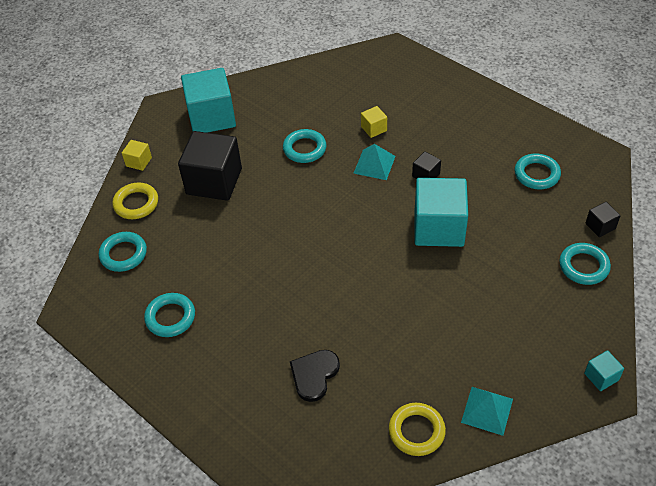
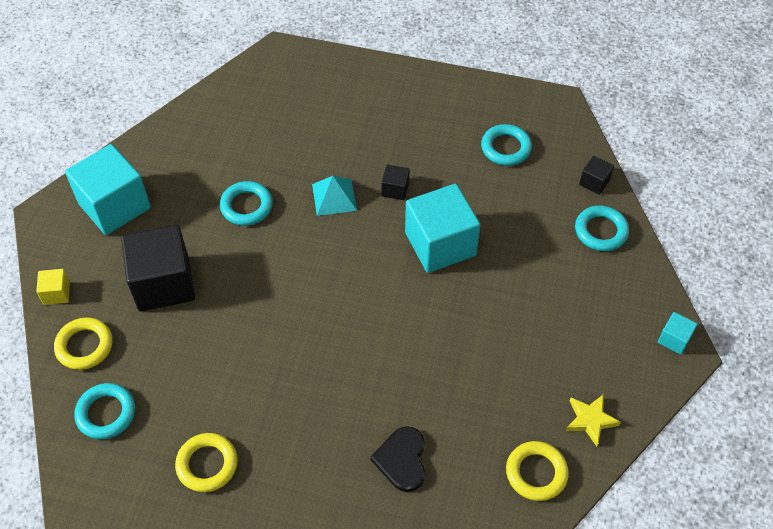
camera: 30 degrees left, 5 degrees up
(170, 317) = (207, 464): turquoise ring -> yellow ring
(374, 129) = (310, 155): yellow cube -> none
(487, 410) = (590, 420): turquoise pyramid -> yellow star

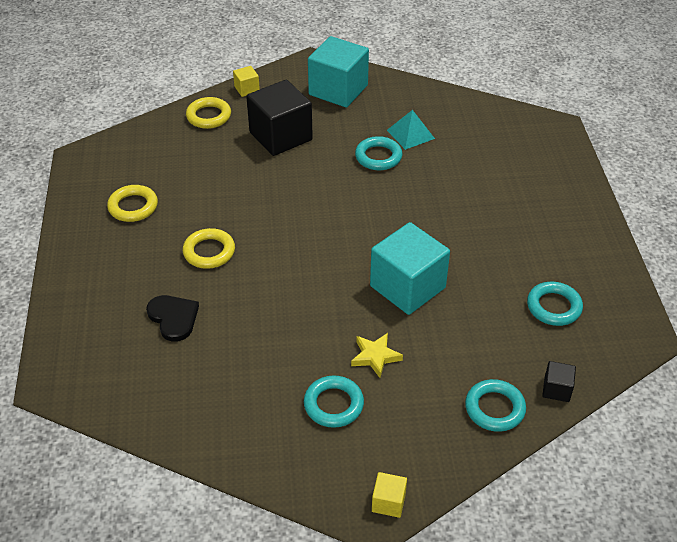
camera: 70 degrees right, 10 degrees down
(106, 413) = (158, 144): turquoise ring -> turquoise ring (333, 404)
(334, 197) = (419, 204): turquoise pyramid -> turquoise pyramid (410, 134)
(395, 189) = (451, 240): black cube -> none
(402, 460) = (173, 318): black heart -> black heart turned 75 degrees clockwise
(536, 473) = (191, 415): yellow ring -> yellow ring (209, 252)
(590, 420) = (261, 446): yellow star -> yellow star (375, 356)
(674, 339) = (388, 502): turquoise cube -> yellow cube

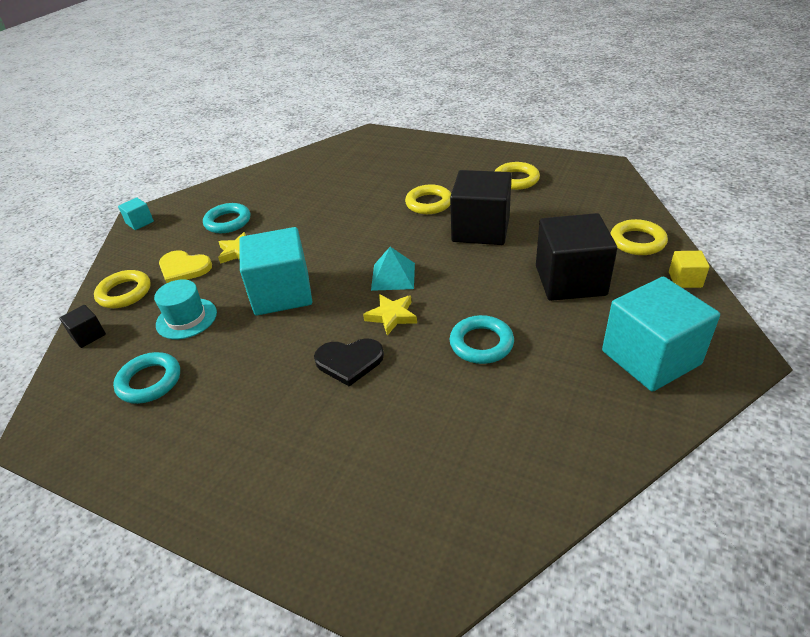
camera: 125 degrees right, 5 degrees down
(173, 318) = (376, 177): black heart -> black heart (349, 361)
(237, 201) = (481, 229): none -> black cube
(384, 209) = (391, 316): none -> yellow star
(388, 502) = (140, 222): yellow cube -> turquoise cube
(410, 134) = (507, 391): turquoise pyramid -> turquoise pyramid (393, 276)
(429, 386) = (184, 268): none -> yellow heart
(483, 332) = (186, 318): none -> turquoise hat
(494, 408) = (124, 293): turquoise ring -> yellow ring

